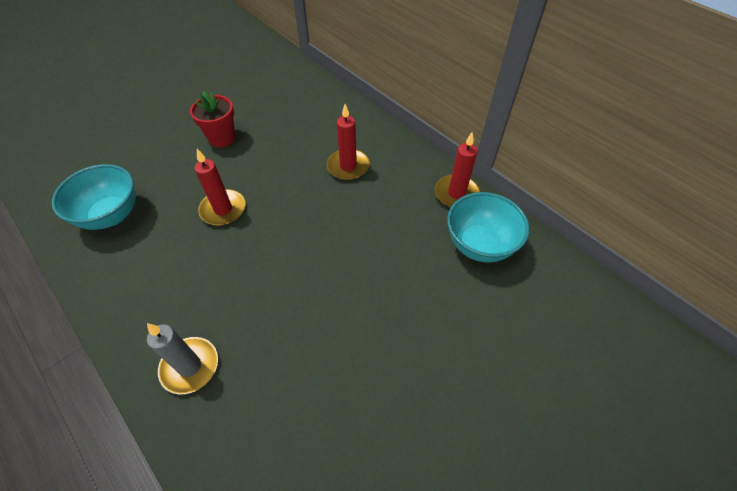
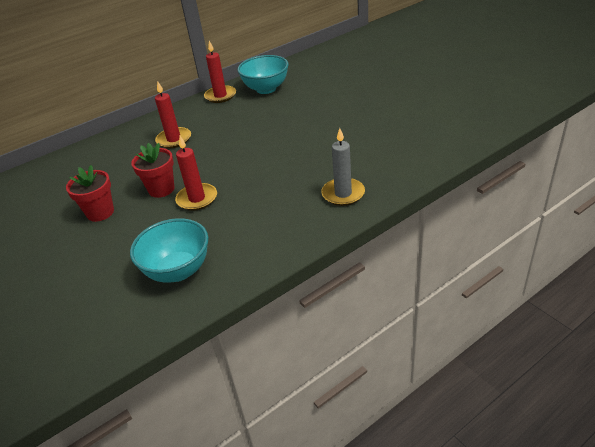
camera: 80 degrees left, 15 degrees down
(249, 176) = (161, 189): none -> red flower pot

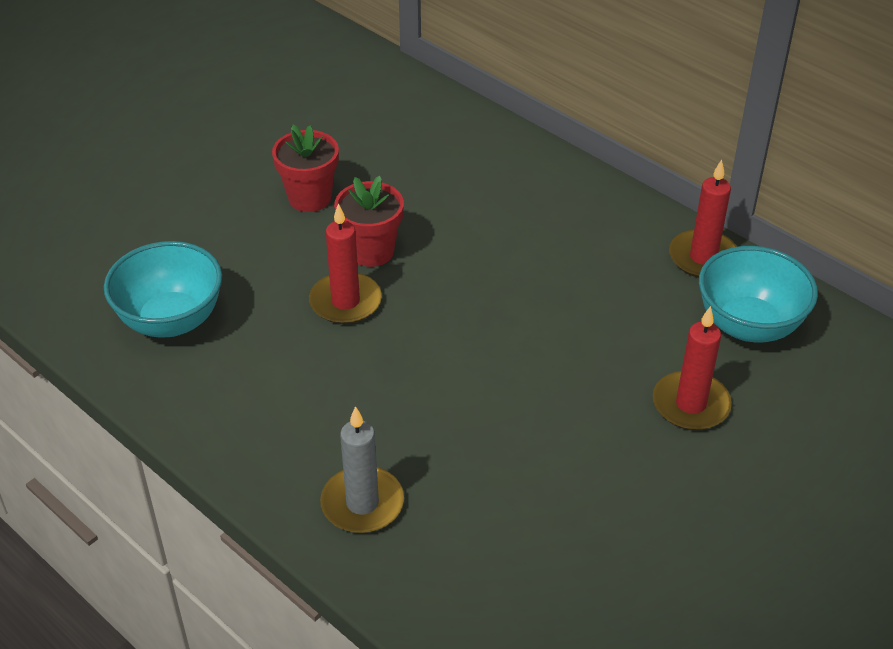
camera: 75 degrees right, 5 degrees up
(174, 139) = (526, 229): red candle -> red candle (690, 404)

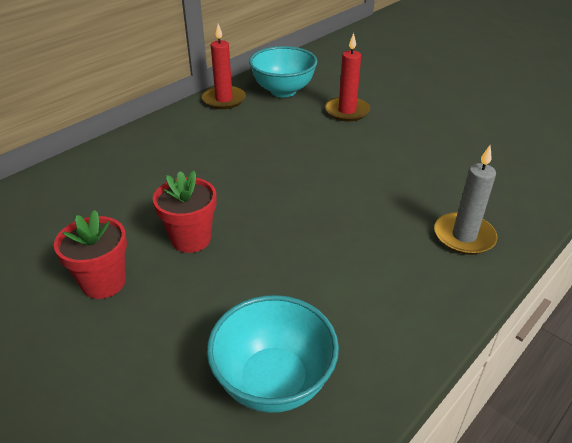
camera: 90 degrees left, 5 degrees down
(345, 302) = (253, 252): red candle -> none

